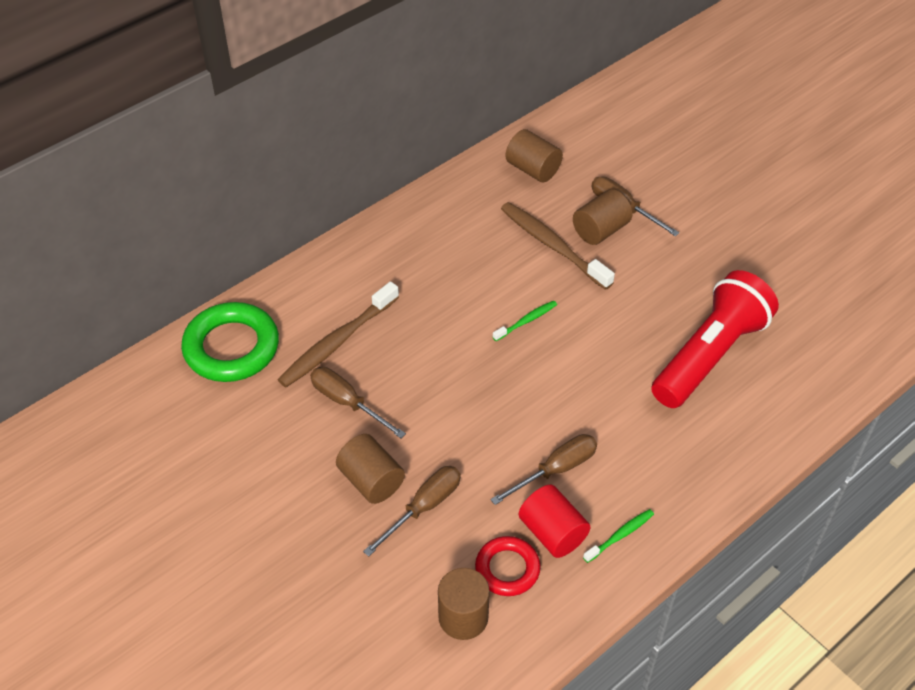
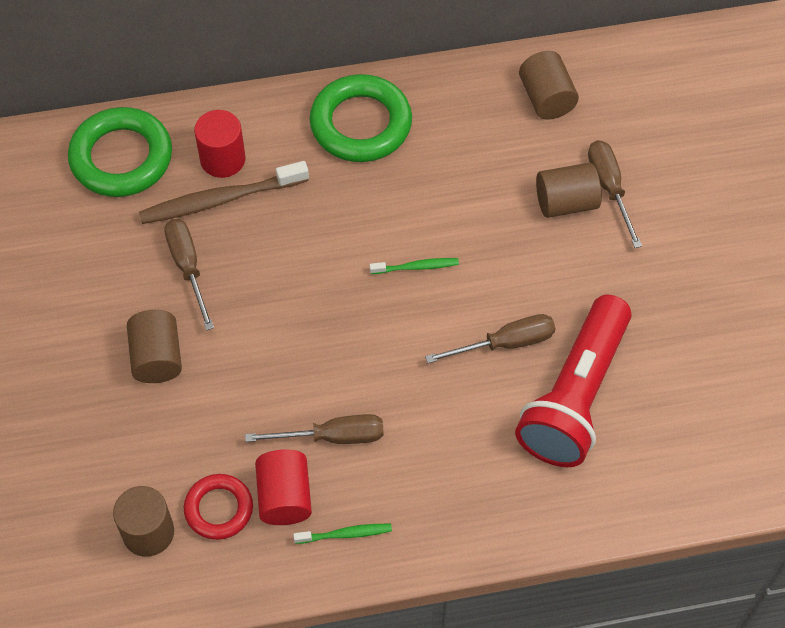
camera: 30 degrees right, 10 degrees up
(317, 313) = (222, 159): none -> red cylinder
(408, 242) = (361, 124): none -> green ring
(424, 507) = (186, 409): brown screwdriver -> brown screwdriver (505, 343)
(552, 245) = (503, 196): brown toothbrush -> none
(709, 355) = (575, 396): red flashlight -> red flashlight turned 135 degrees clockwise

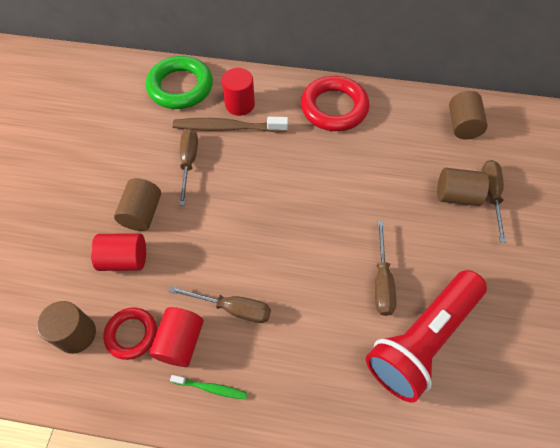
camera: 20 degrees right, 0 degrees up
(163, 424) = (124, 259): none -> red cylinder
(361, 124) = (334, 108): green ring -> red ring
(416, 267) = (337, 207): green toothbrush -> none
(505, 343) = (382, 281): brown screwdriver -> brown screwdriver turned 90 degrees clockwise

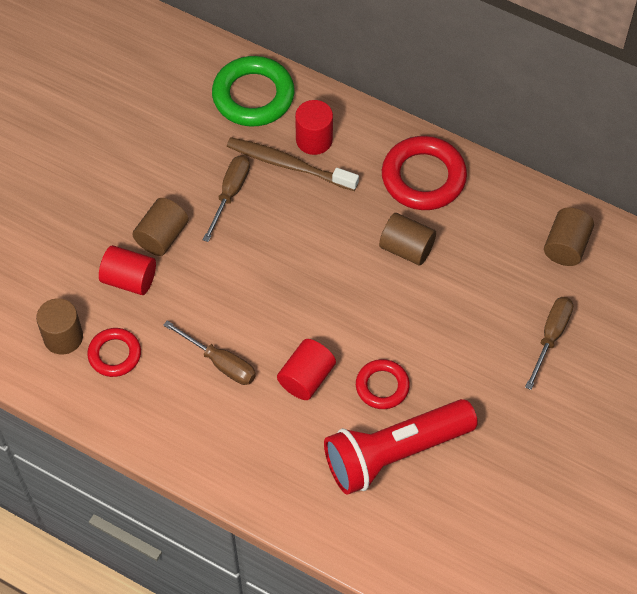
camera: 20 degrees right, 0 degrees up
(180, 342) = (158, 377): red cylinder -> red cylinder (306, 378)
(211, 388) = (173, 427): green toothbrush -> none
(382, 281) = (382, 386): brown screwdriver -> red ring
(456, 196) = (511, 325): brown cylinder -> brown cylinder (406, 248)

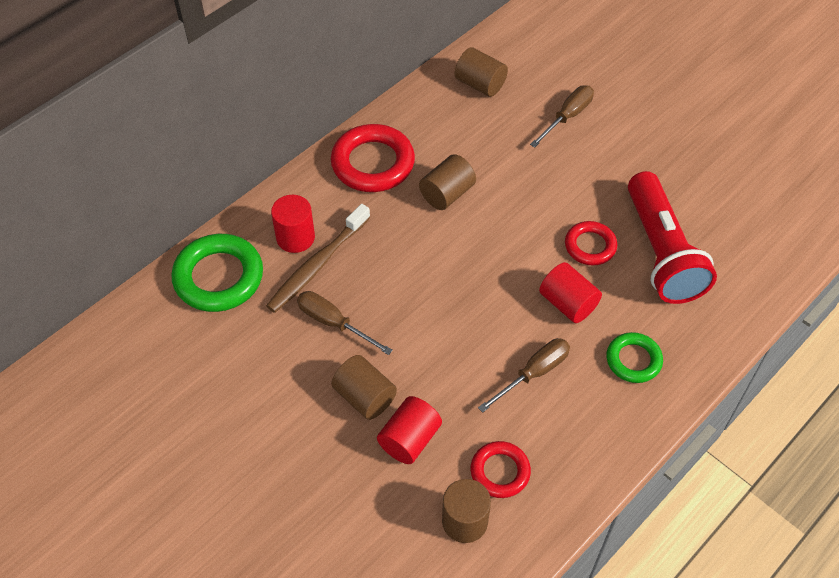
camera: 75 degrees left, 5 degrees down
(257, 445) = (633, 360): none -> green ring
(551, 337) = (567, 117): brown screwdriver -> brown screwdriver turned 90 degrees clockwise

